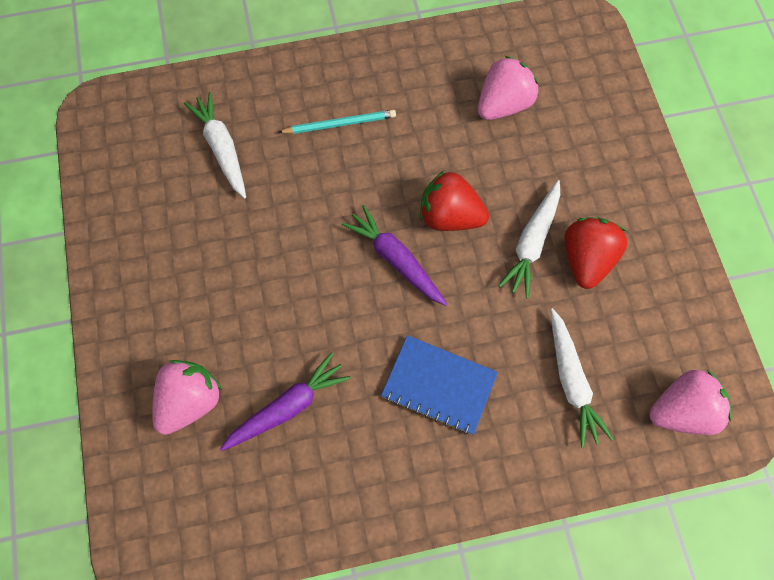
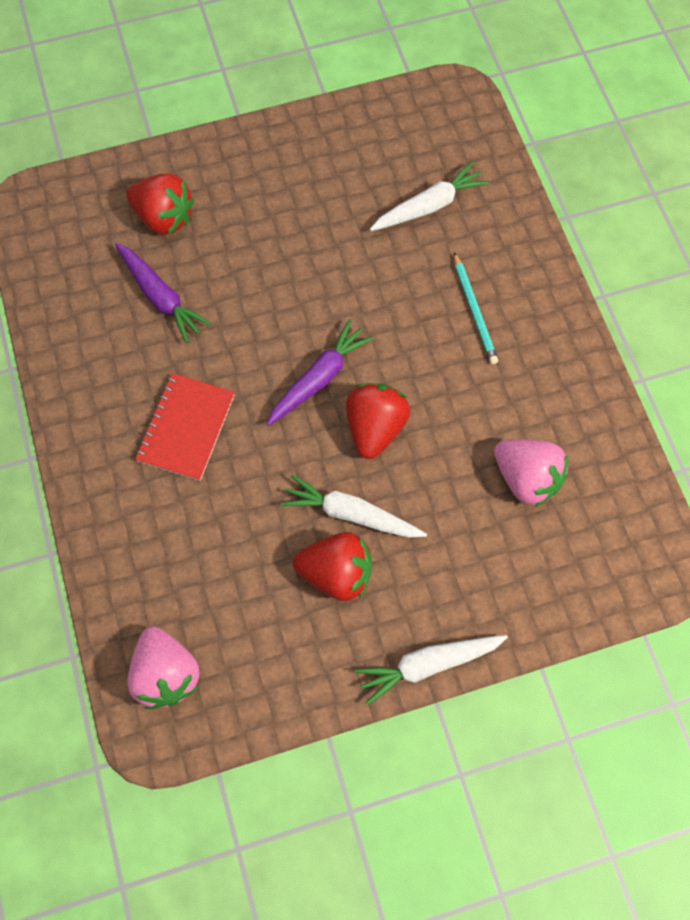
camera: 85 degrees right, 0 degrees up
(190, 401) = (164, 218): pink strawberry -> red strawberry
(439, 385) = (186, 428): blue notebook -> red notebook
(571, 381) = (195, 557): white carrot -> white carrot (428, 664)

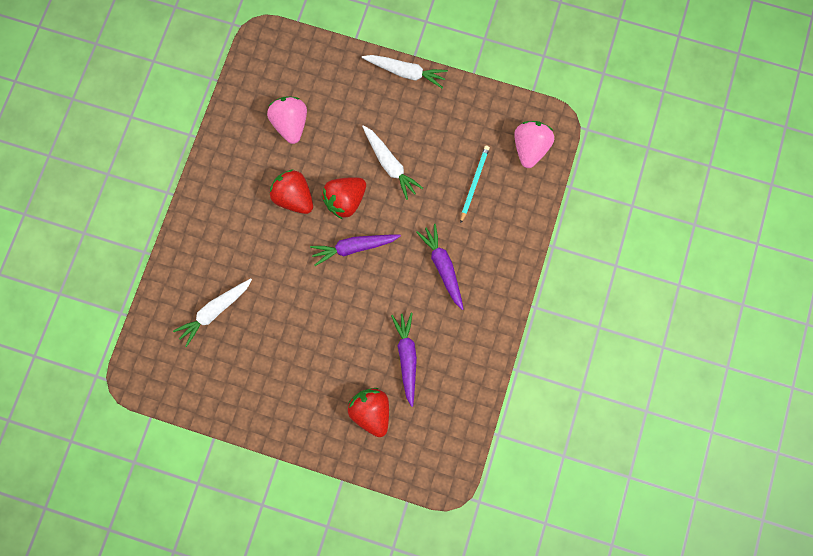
camera: 145 degrees left, 10 degrees up
(186, 428) = (443, 267): red notebook -> purple carrot
(336, 573) = (418, 141): red strawberry -> red strawberry (294, 197)
(429, 206) = (215, 311): white carrot -> white carrot turned 45 degrees counterclockwise
(474, 311) = (243, 229): turquoise pencil -> turquoise pencil (474, 183)

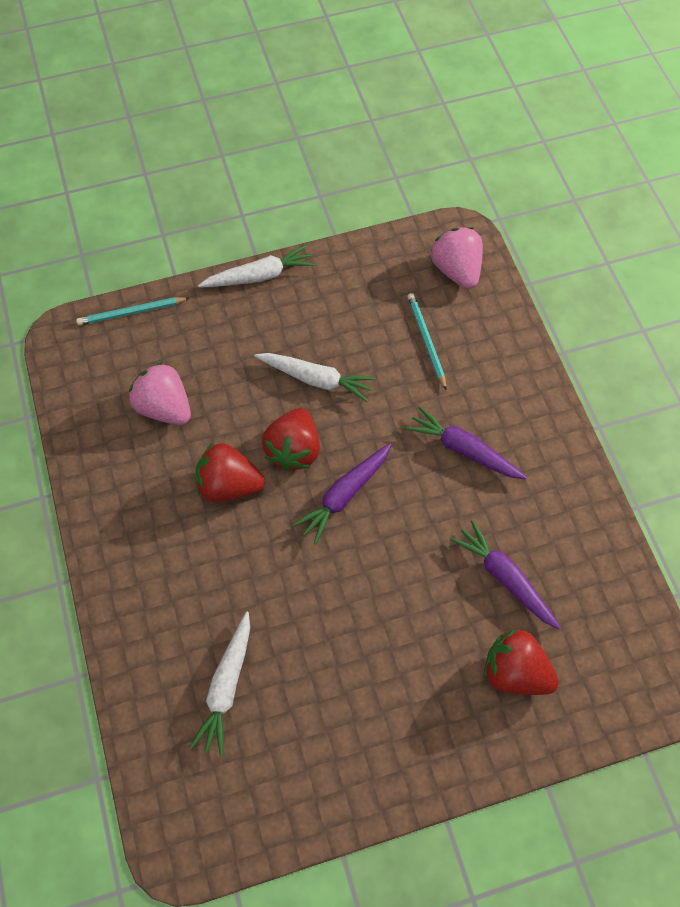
camera: 35 degrees left, 15 degrees down
(313, 48) = (131, 312): none -> turquoise pencil

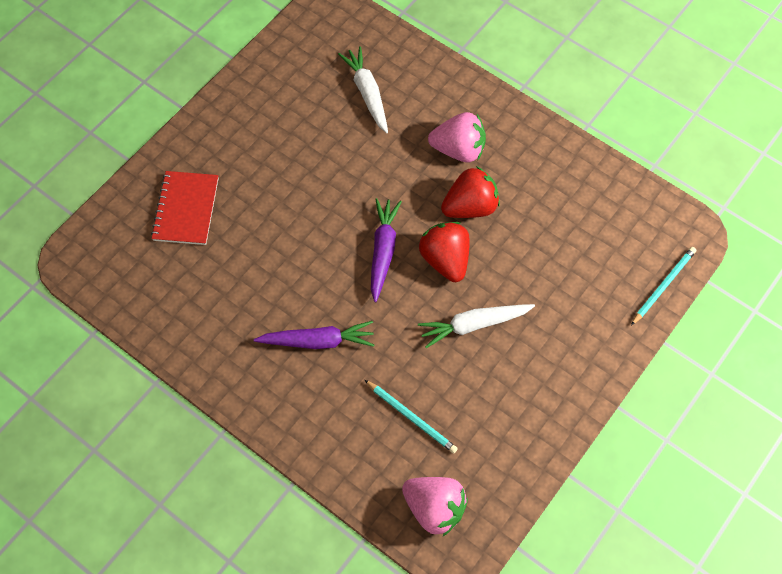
camera: 145 degrees right, 0 degrees up
(164, 407) = (566, 231): pink strawberry -> pink strawberry (458, 150)
(259, 276) = (596, 386): white carrot -> none
(505, 578) = (228, 265): purple carrot -> none
(515, 672) = (186, 209): red strawberry -> red notebook

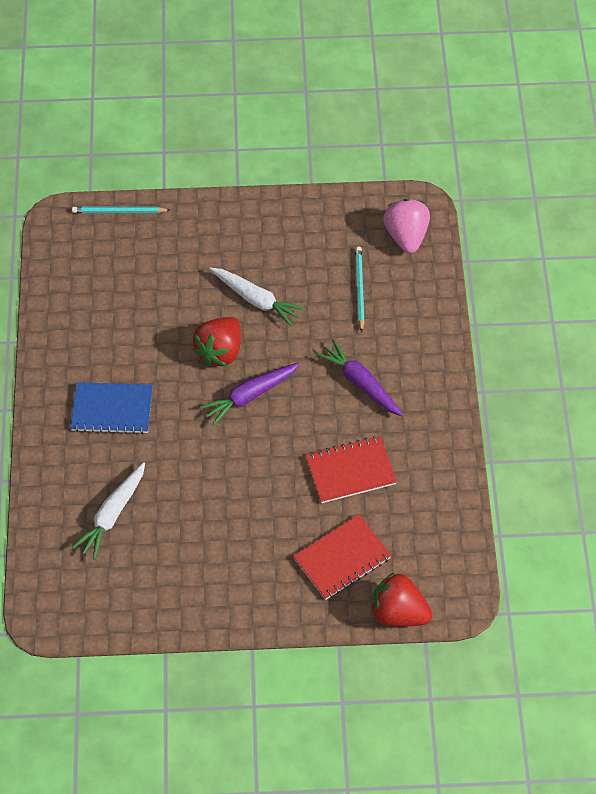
camera: 130 degrees left, 5 degrees down
(248, 270) = (350, 471): none -> red notebook
(458, 150) = (112, 409): pink strawberry -> blue notebook
(470, 207) = (159, 366): red strawberry -> red strawberry (398, 612)

